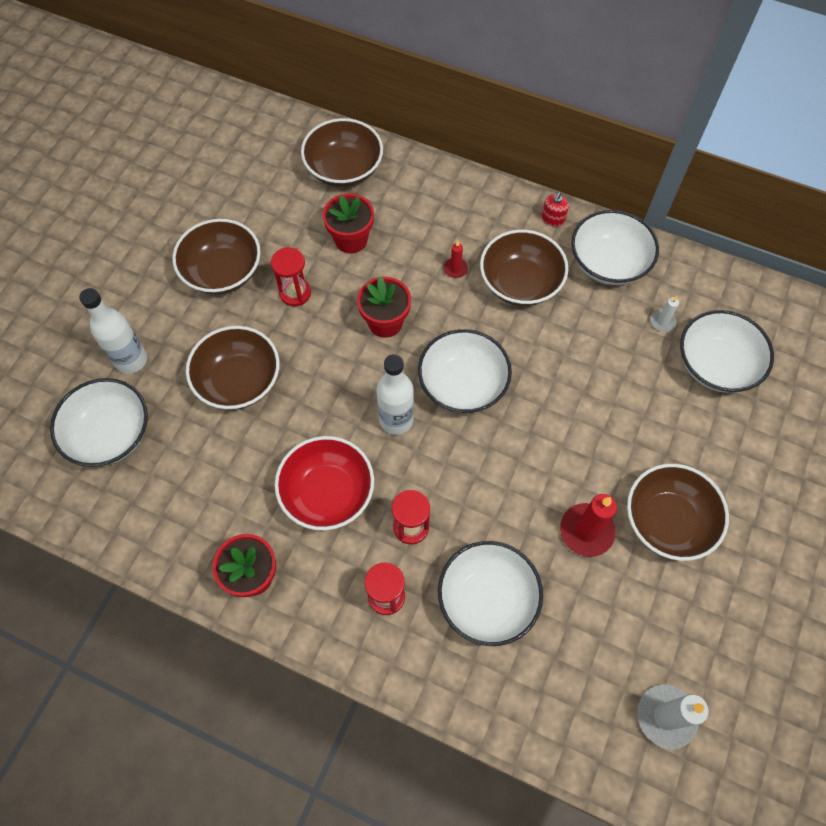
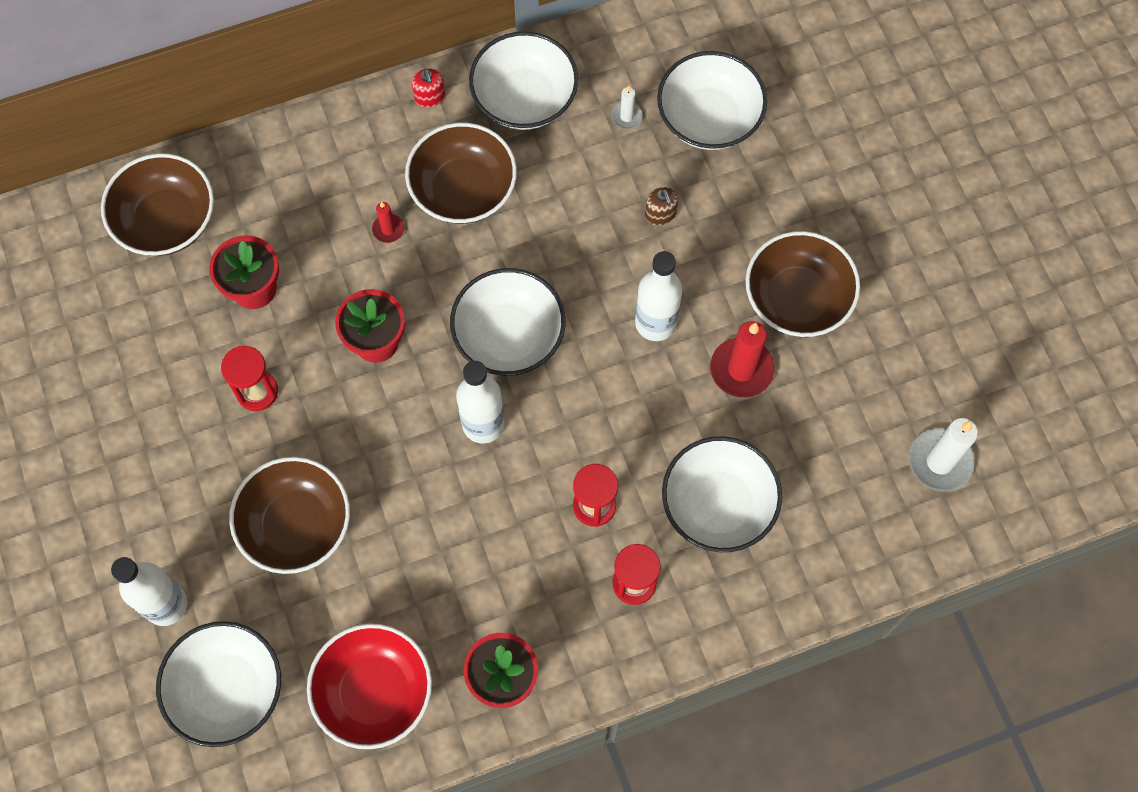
camera: 45 degrees left, 5 degrees up
(222, 272) = (159, 436): brown bowl -> none
(327, 493) = (491, 546): red bowl -> red bowl (374, 692)
(559, 454) = (655, 323): none -> white bottle
(627, 394) = (660, 214): none -> brown soap dispenser

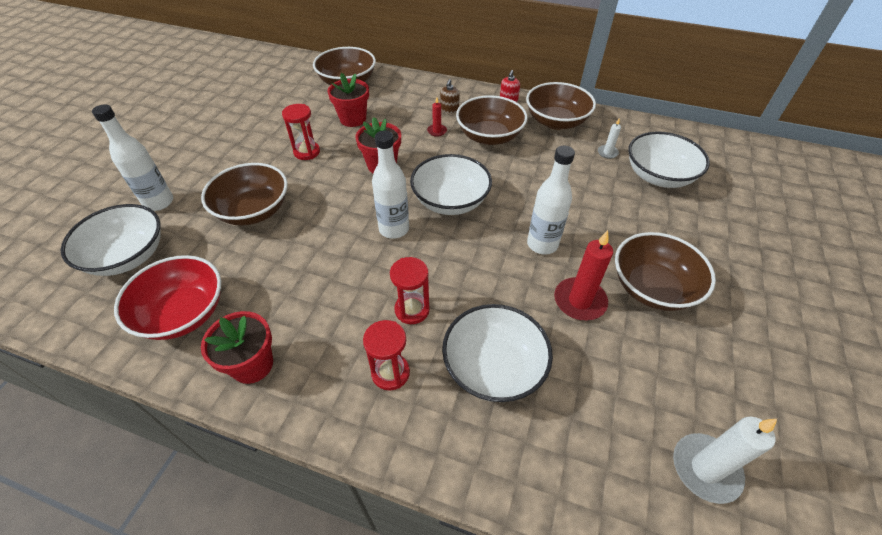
camera: 40 degrees right, 20 degrees down
(524, 98) = (556, 121): white bowl -> brown bowl
(660, 214) = (591, 199): brown soap dispenser -> brown soap dispenser (449, 110)

